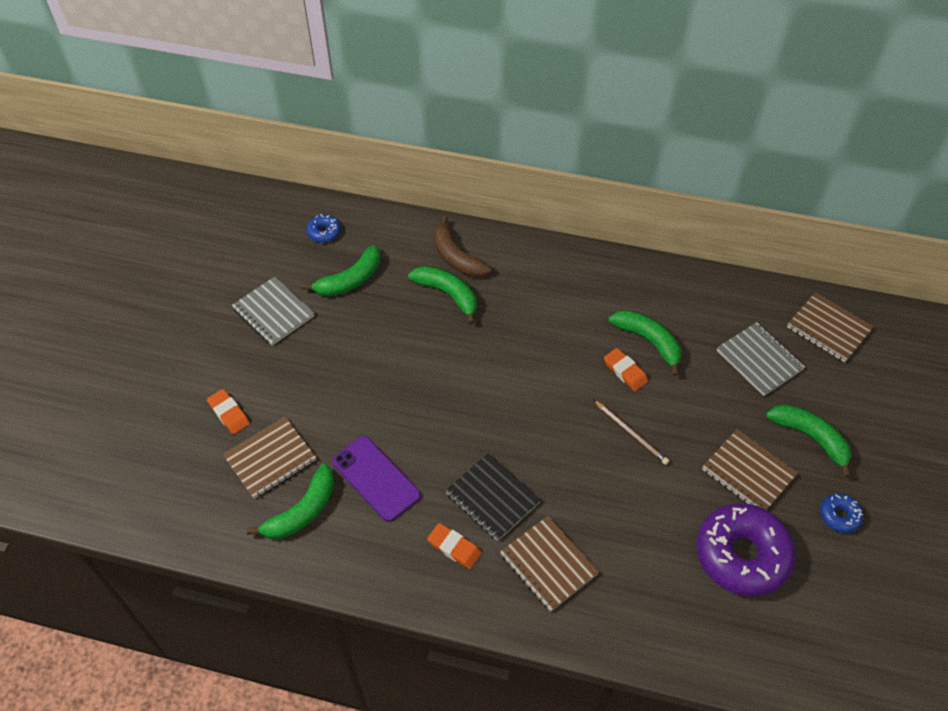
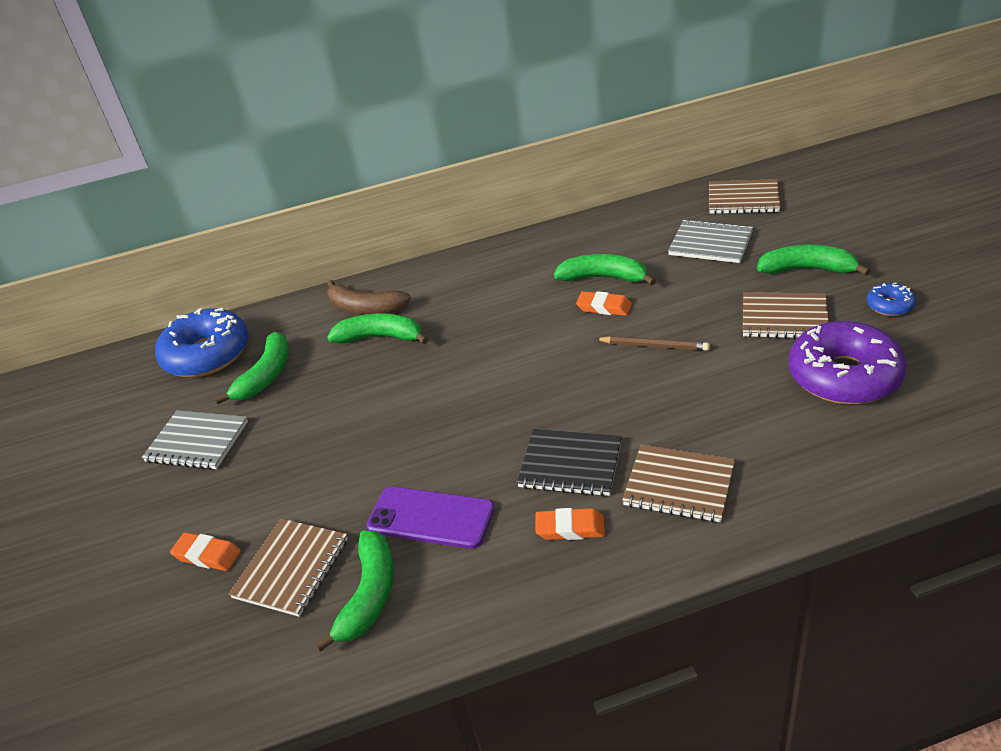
camera: 25 degrees left, 15 degrees down
(324, 232) = (207, 354): blue donut -> blue donut, size x2.23

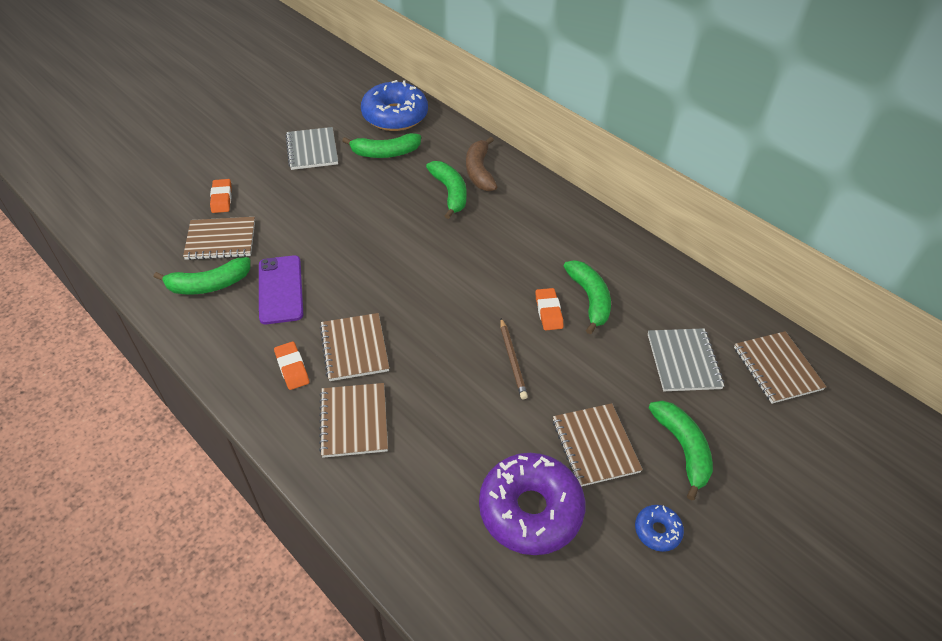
camera: 55 degrees right, 10 degrees up
(570, 464) = (354, 348): black notebook -> brown notebook

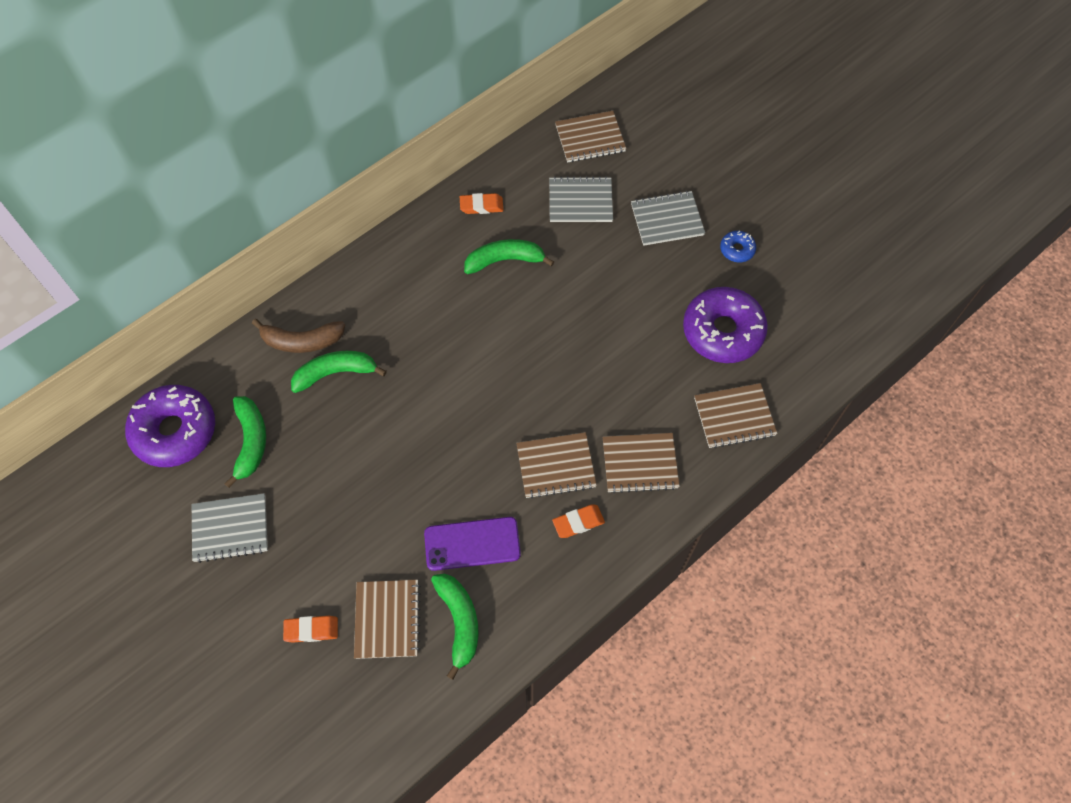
camera: 85 degrees left, 15 degrees up
(395, 116) = (175, 431): blue donut -> purple donut
(512, 360) = (574, 331): brown pencil -> none
(548, 311) = (518, 296): orange eraser -> orange eraser (481, 206)
(595, 446) = (664, 279): brown notebook -> brown notebook (734, 416)
(682, 449) = (667, 220): green banana -> grey notebook

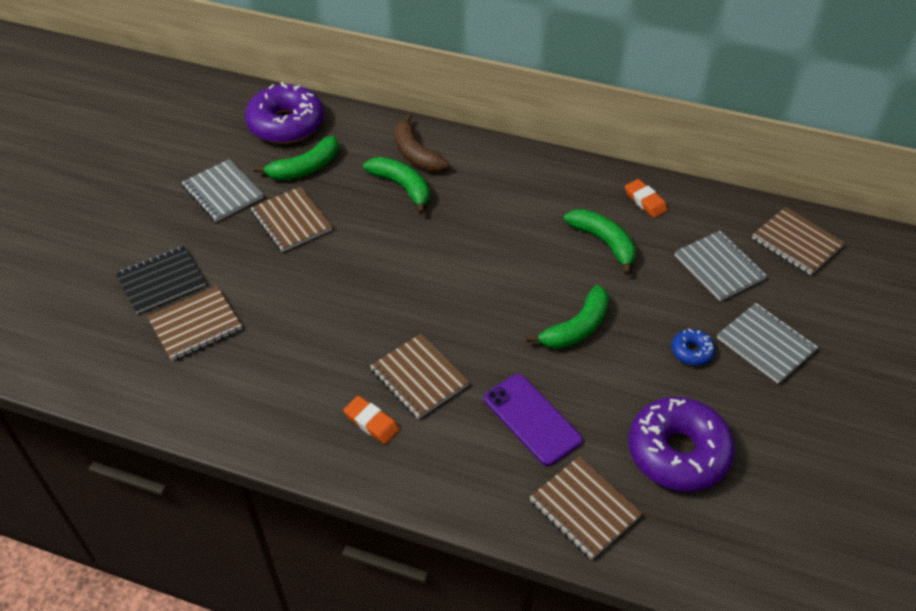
camera: 60 degrees right, 15 degrees down
(311, 630) = (161, 281): orange eraser -> black notebook
(459, 622) = (219, 376): green banana -> green banana (576, 328)
(472, 544) = (300, 351): purple phone -> purple phone (532, 419)
(640, 463) = (469, 446): brown notebook -> brown notebook (291, 221)
(737, 250) = (789, 422): blue donut -> blue donut (692, 351)

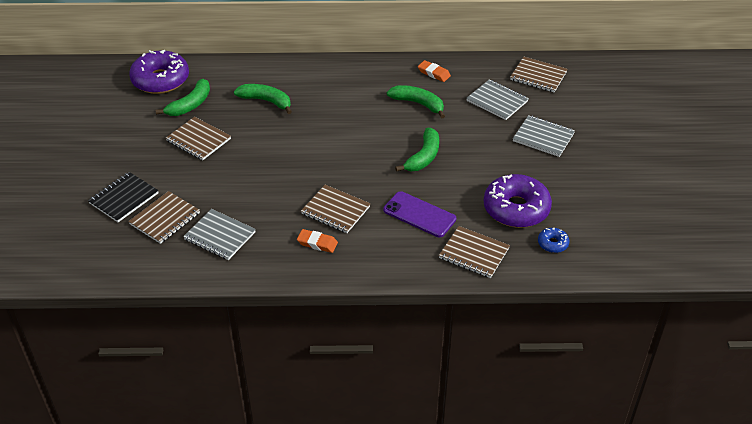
camera: 20 degrees left, 5 degrees down
(223, 192) = (138, 133): grey notebook -> grey notebook (220, 236)
(416, 154) = (265, 79): brown banana -> none
(692, 351) = (500, 152): blue donut -> blue donut (552, 244)

